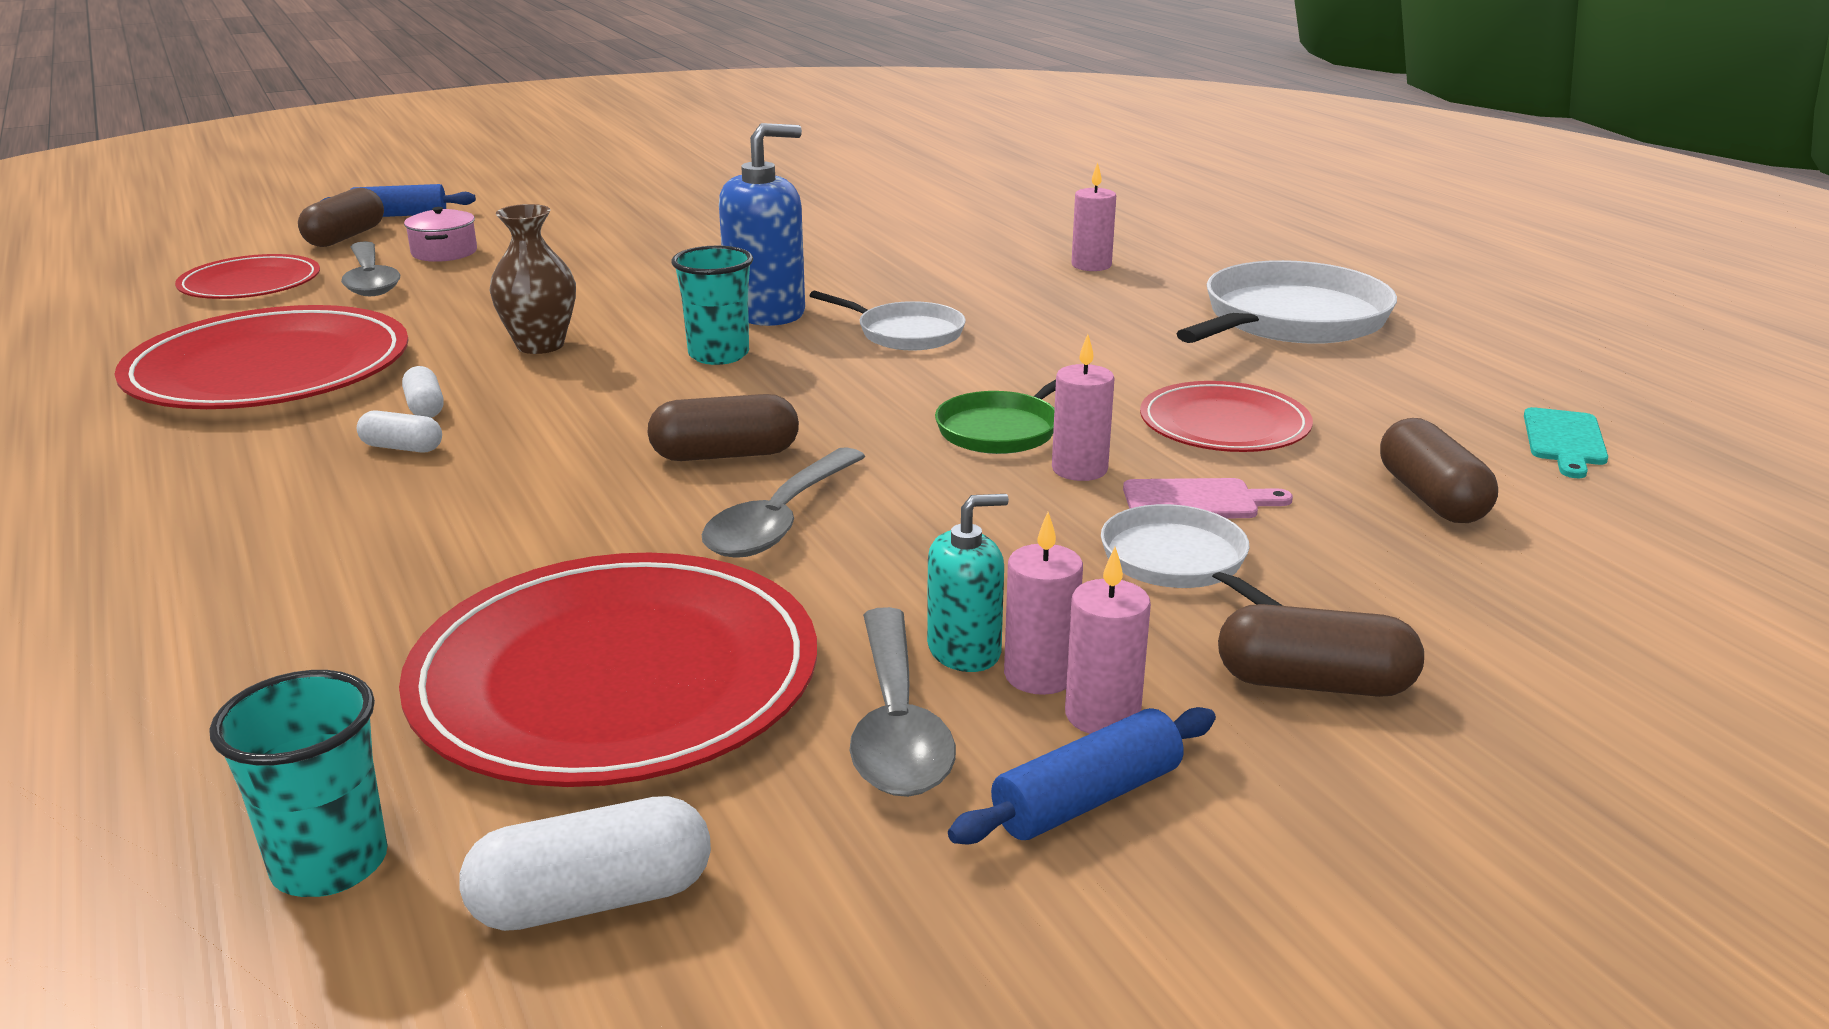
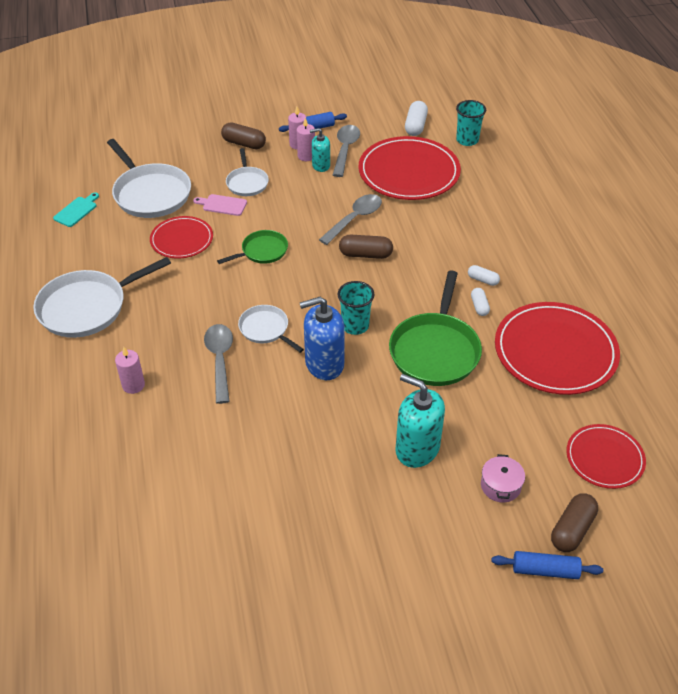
camera: 165 degrees left, 20 degrees up
(370, 280) = (536, 449): grey spoon -> grey spoon (220, 360)
(540, 345) = (435, 351): brown vase -> green pan
(579, 263) = (417, 449): none -> turquoise soap dispenser
(592, 900) = (415, 126): white capsule -> white capsule turned 75 degrees counterclockwise
(1079, 469) = (249, 225): pink candle -> none
(1431, 498) = (151, 194): brown capsule -> white pan

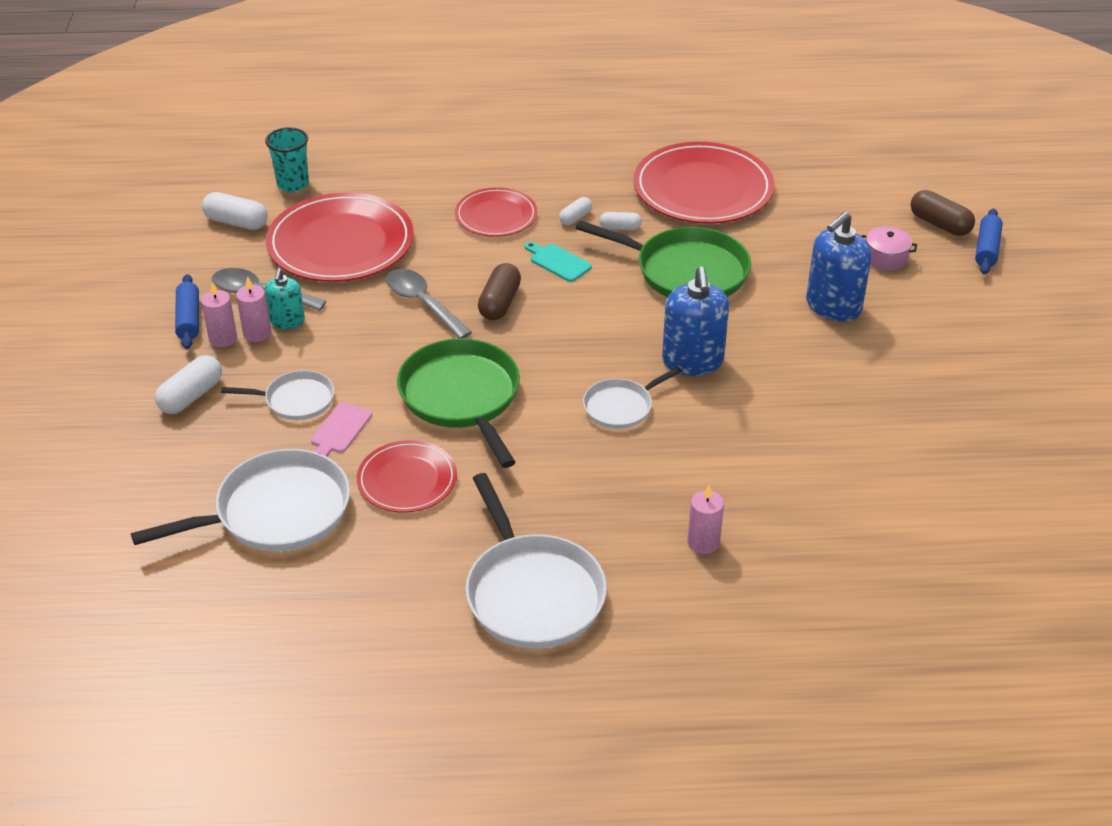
camera: 80 degrees left, 5 degrees down
(77, 211) = (284, 608): turquoise cutting board -> turquoise cutting board (558, 262)
(220, 360) = (670, 454): grey spoon -> none
(244, 144) = (191, 396): brown capsule -> white capsule
(262, 251) = (462, 397): green pan -> green pan, size x1.79
(355, 326) = (631, 328): turquoise cup -> none
(417, 449) = (833, 306): turquoise soap dispenser -> blue soap dispenser
(604, 458) = (853, 188): red plate -> red plate (496, 216)

